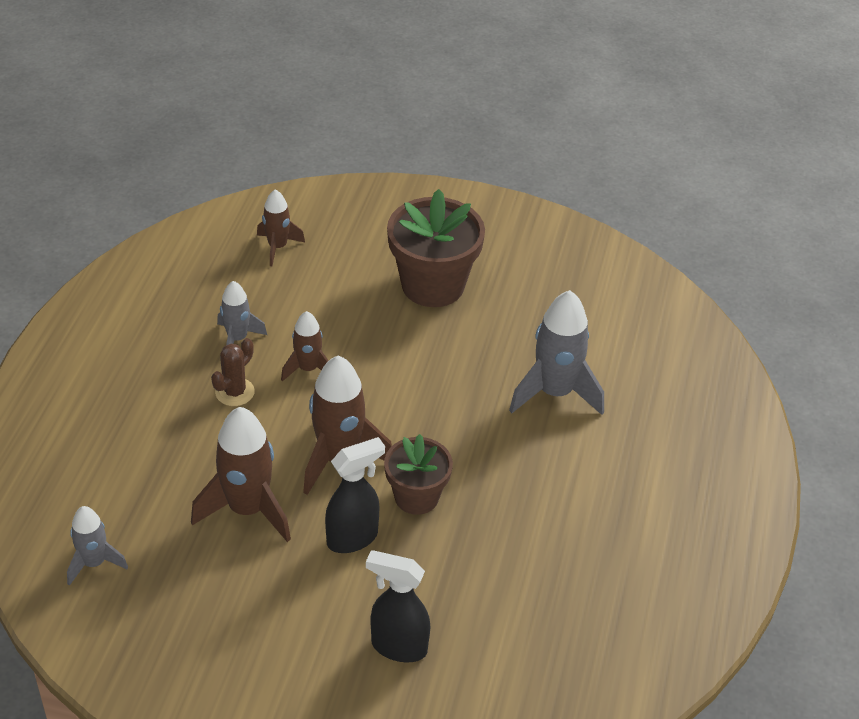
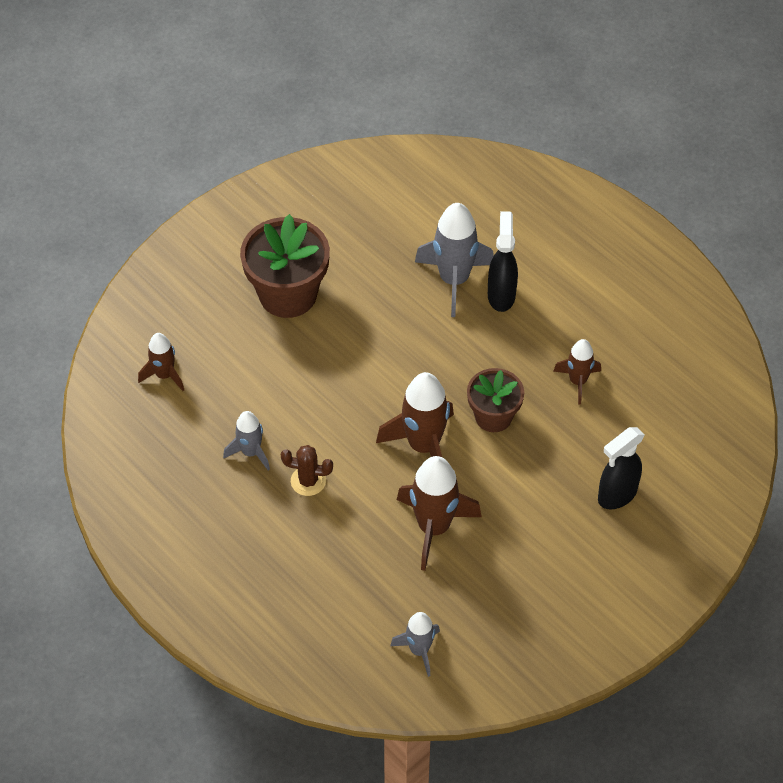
camera: 55 degrees left, 10 degrees up
(234, 392) = (308, 481): brown cactus -> brown cactus turned 60 degrees counterclockwise
(308, 369) = (318, 421): brown rocket -> brown rocket (577, 381)
(353, 538) = (505, 474): black spray bottle -> black spray bottle (501, 295)

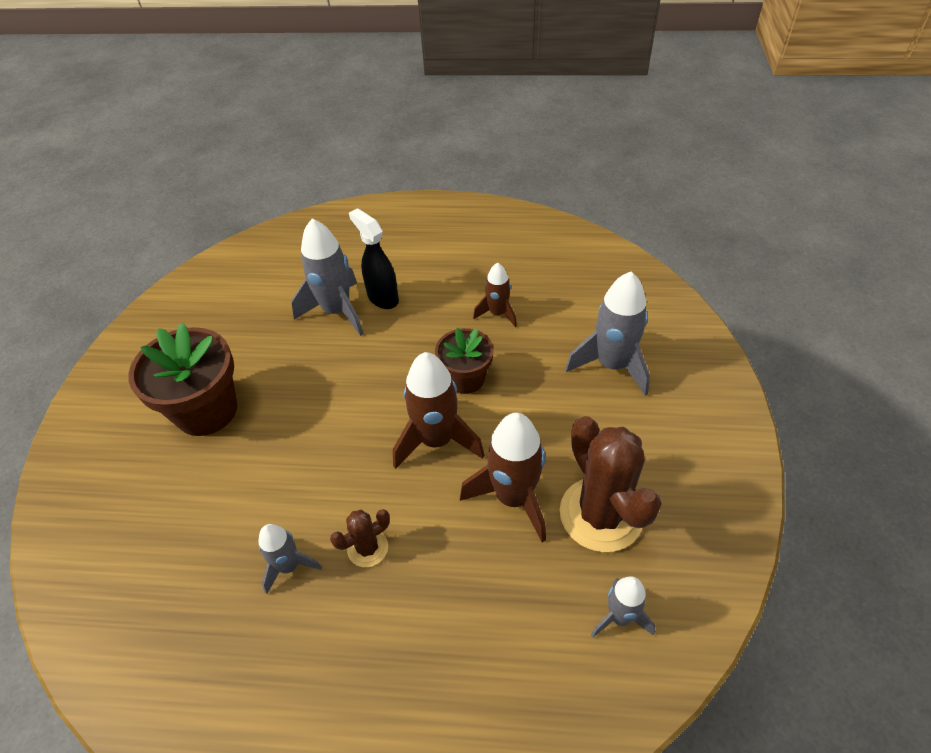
camera: 40 degrees left, 5 degrees down
(164, 375) = (138, 562): brown rocket -> none
(479, 586) = (601, 514): none -> brown cactus
(616, 495) = (612, 365): black spray bottle -> grey rocket

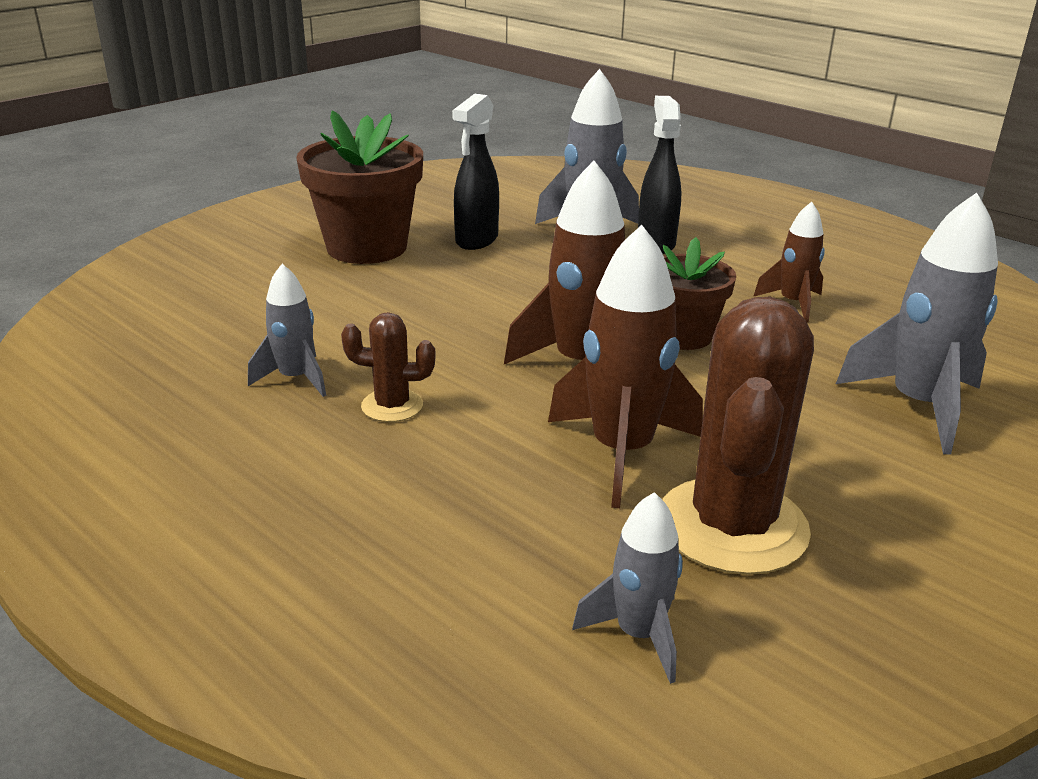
camera: 35 degrees right, 20 degrees down
(272, 359) = (476, 240): none -> black spray bottle

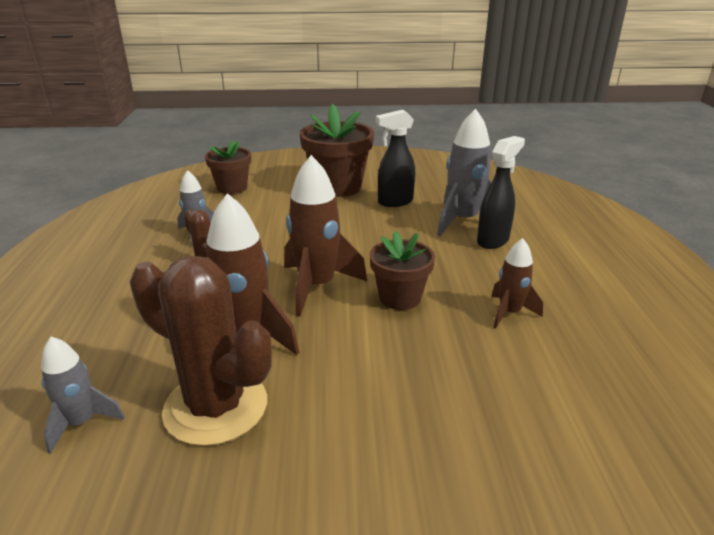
camera: 45 degrees right, 0 degrees up
(208, 302) = (232, 188): none -> brown flower pot
(732, 526) = (216, 407): brown cactus -> brown cactus turned 60 degrees clockwise
(919, 406) = (459, 419): grey rocket -> none

